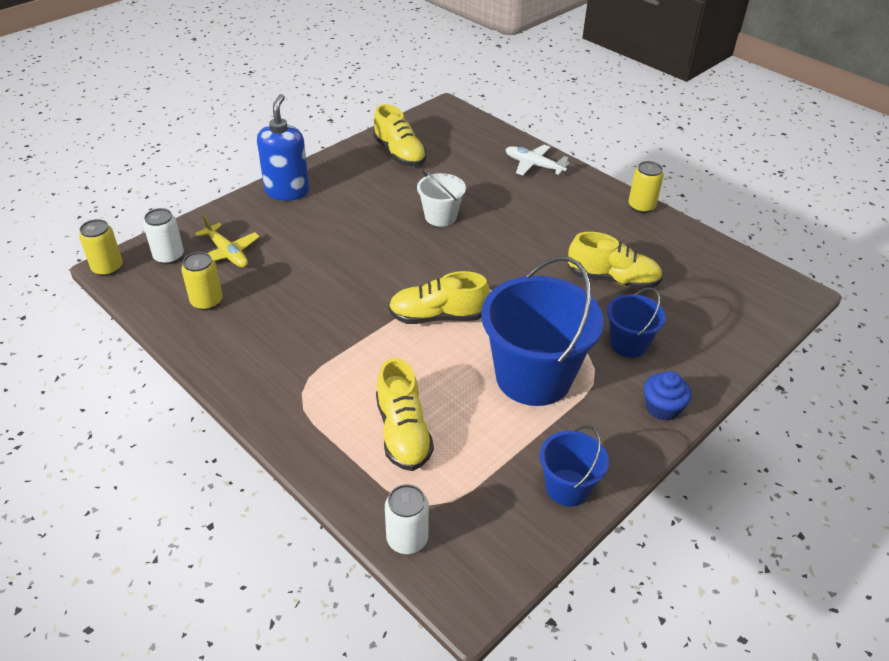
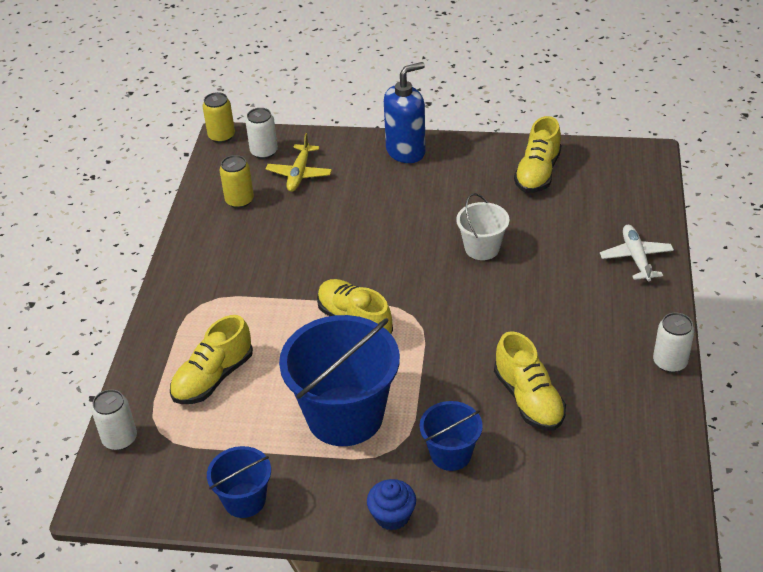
camera: 55 degrees right, 0 degrees up
(641, 206) = (670, 362): yellow can -> white can

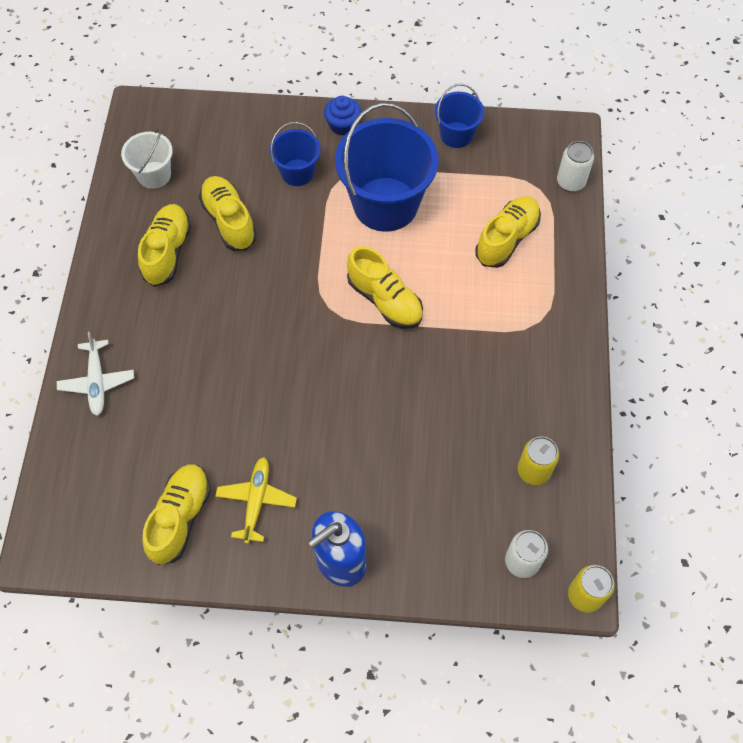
camera: 175 degrees right, 20 degrees up
(299, 173) = (470, 518): yellow plane -> yellow plane (256, 501)
(482, 248) = (256, 395): white bucket -> white bucket (154, 175)
(593, 367) = (167, 252): none -> yellow shoe
(670, 362) = (99, 258): white can -> none

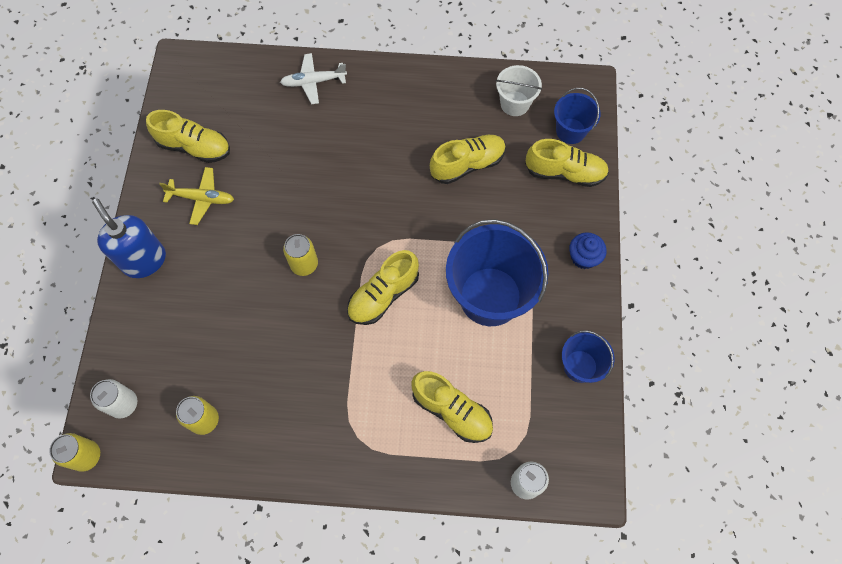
camera: 90 degrees right, 5 degrees up
(167, 252) = (434, 120): yellow shoe -> yellow shoe (564, 172)
(297, 172) = (523, 218): blue bucket -> blue bucket (570, 131)
(347, 380) = (304, 264): none -> yellow can

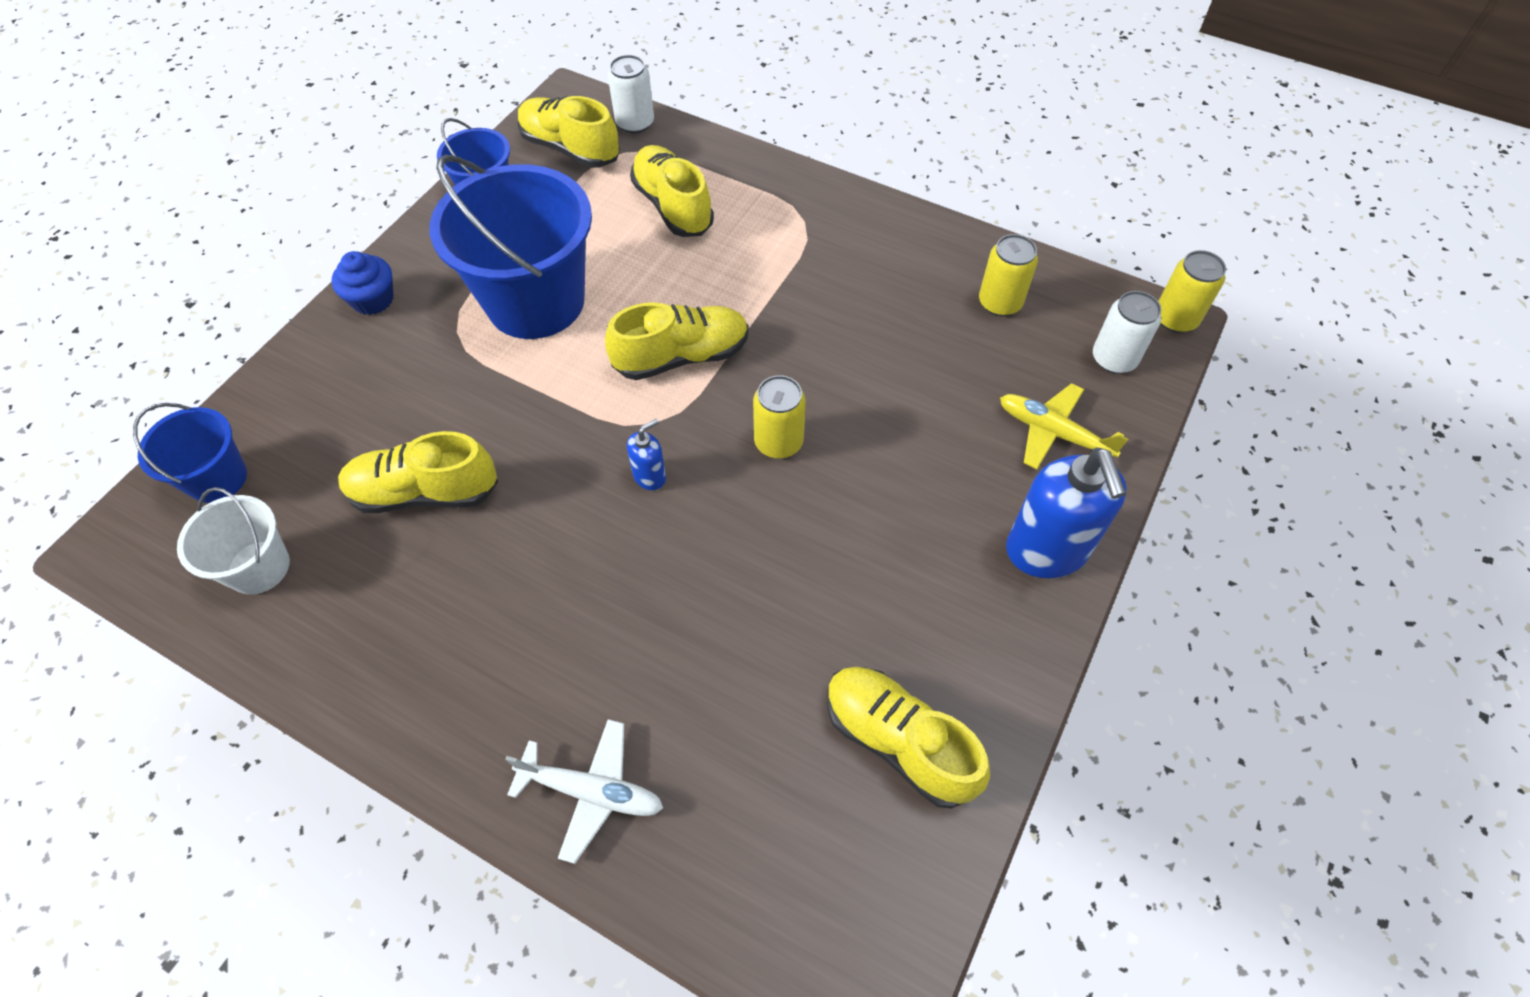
camera: 155 degrees left, 10 degrees down
(201, 198) = (915, 623): yellow plane -> yellow plane (1054, 433)
(362, 218) = (650, 476): none -> blue soap dispenser
(564, 172) = (290, 418): yellow shoe -> yellow shoe (570, 149)

